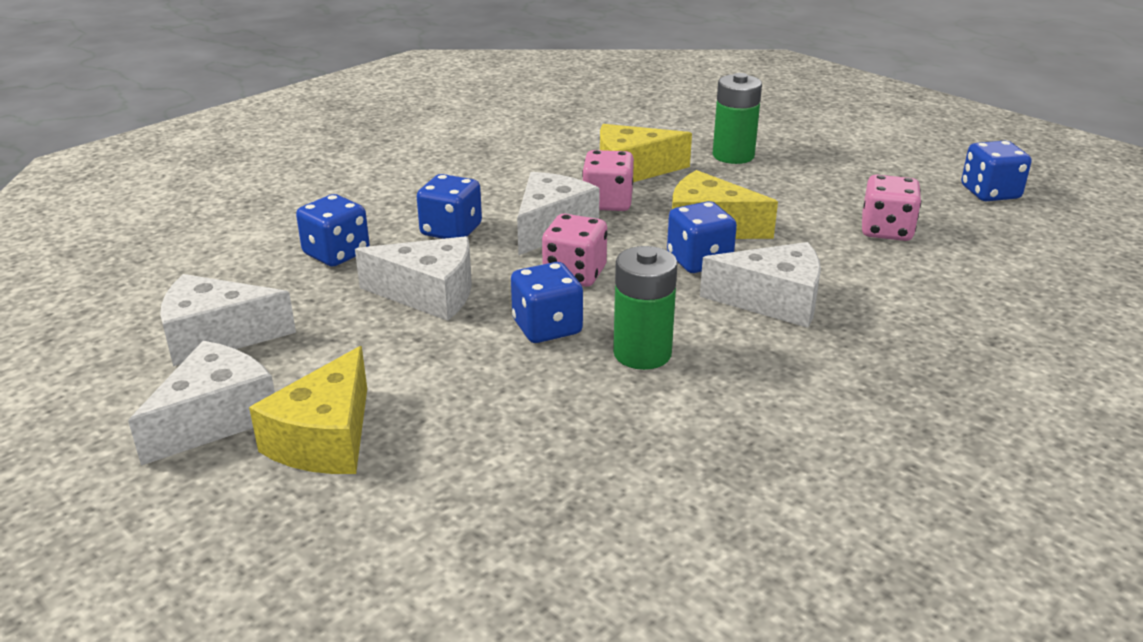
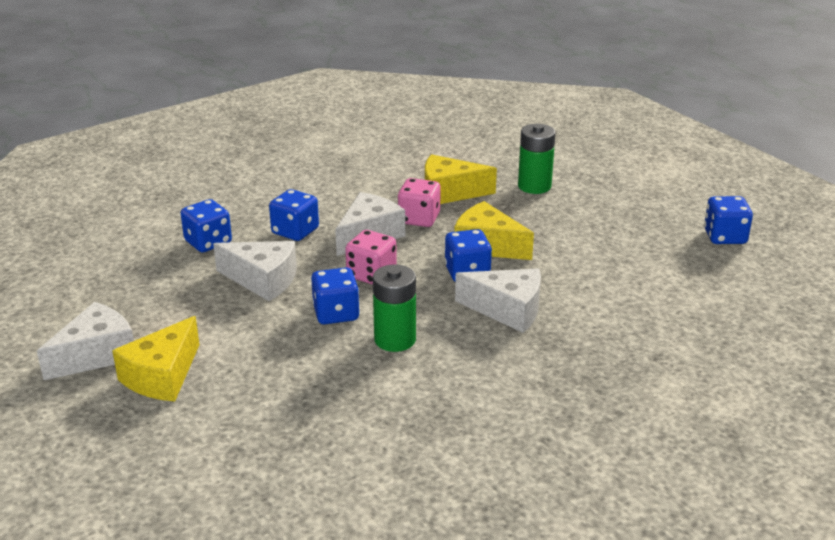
camera: 10 degrees right, 0 degrees up
(216, 337) = (110, 297): white cheese -> none
(886, 230) = (623, 261): pink dice -> none

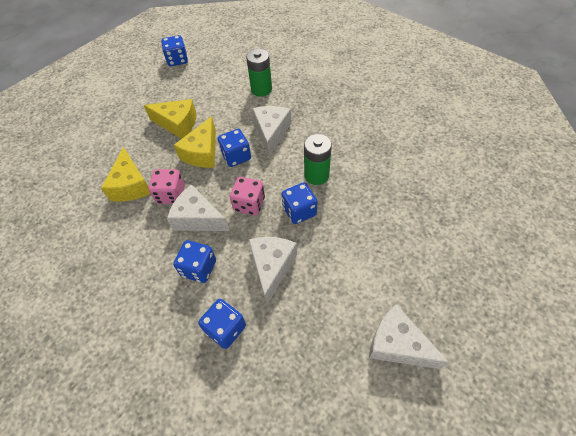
camera: 100 degrees left, 25 degrees up
(162, 376) = (401, 288): yellow cheese -> yellow cheese (177, 124)
(534, 186) = (120, 142): green battery -> green battery (261, 89)

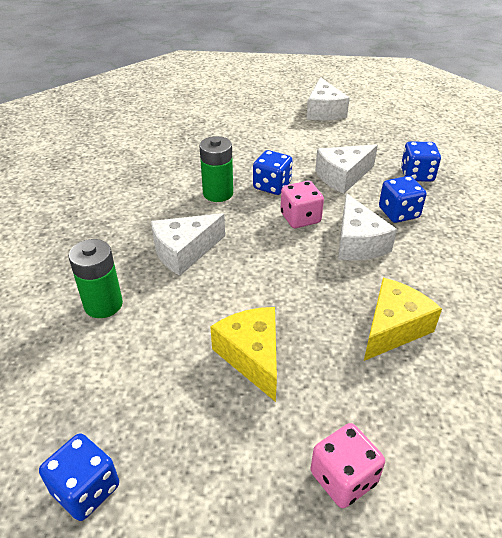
camera: 130 degrees left, 15 degrees down
(171, 195) = (359, 281): pink dice -> pink dice (343, 478)
(202, 153) = (275, 294): yellow cheese -> none
(236, 156) = (250, 261): blue dice -> none

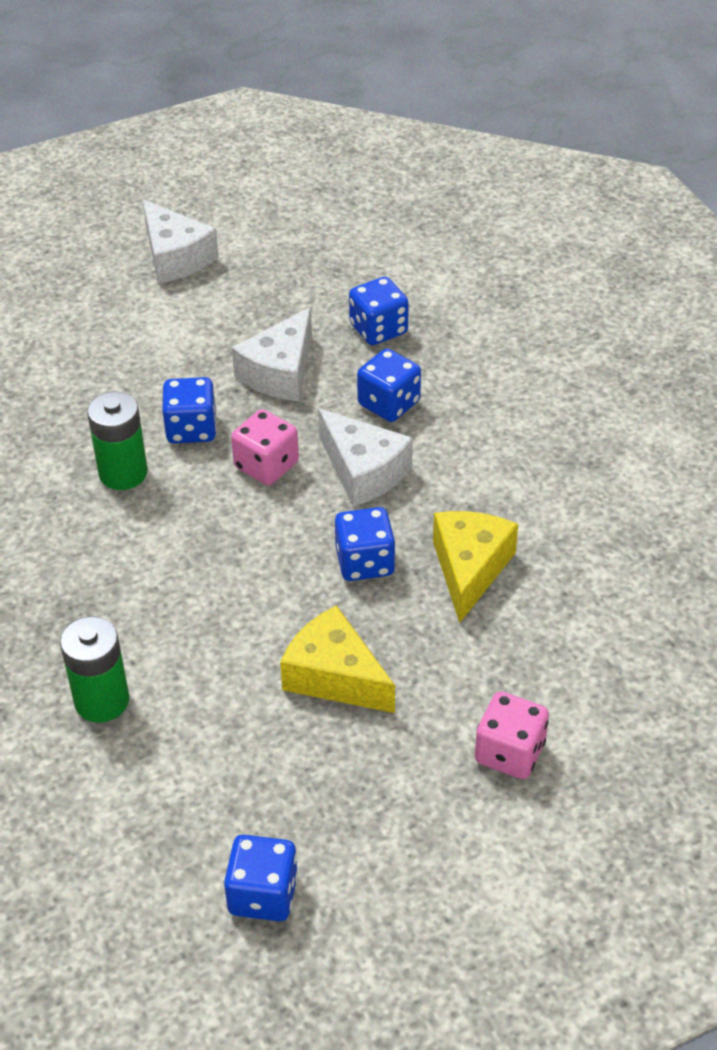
camera: 30 degrees left, 5 degrees up
(184, 252) = (148, 583): white cheese -> none
(323, 294) = (365, 562): none -> blue dice

